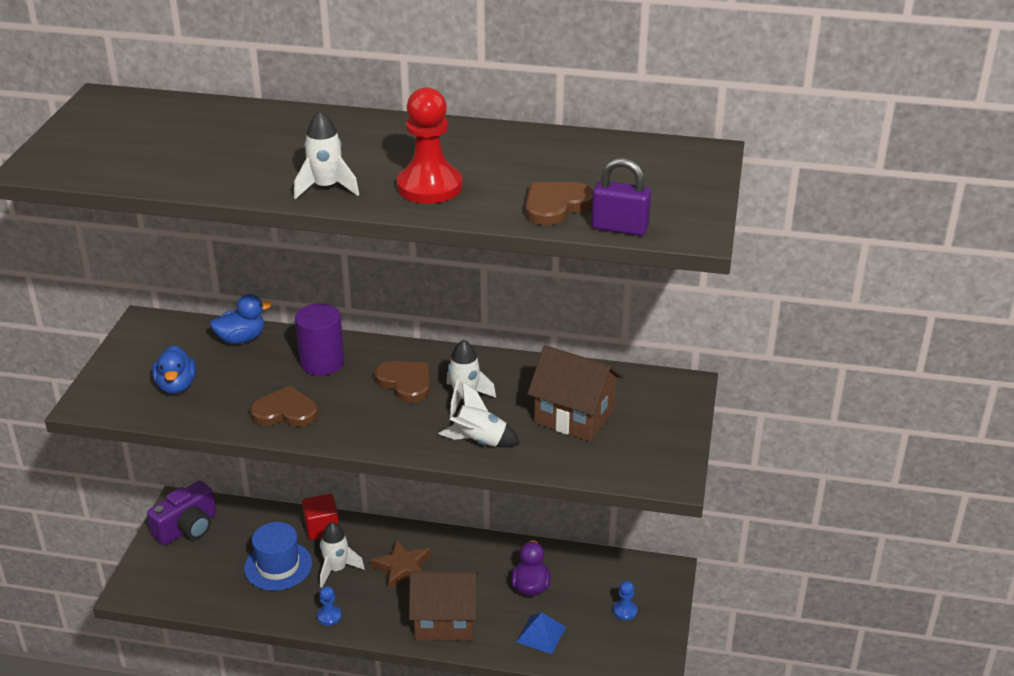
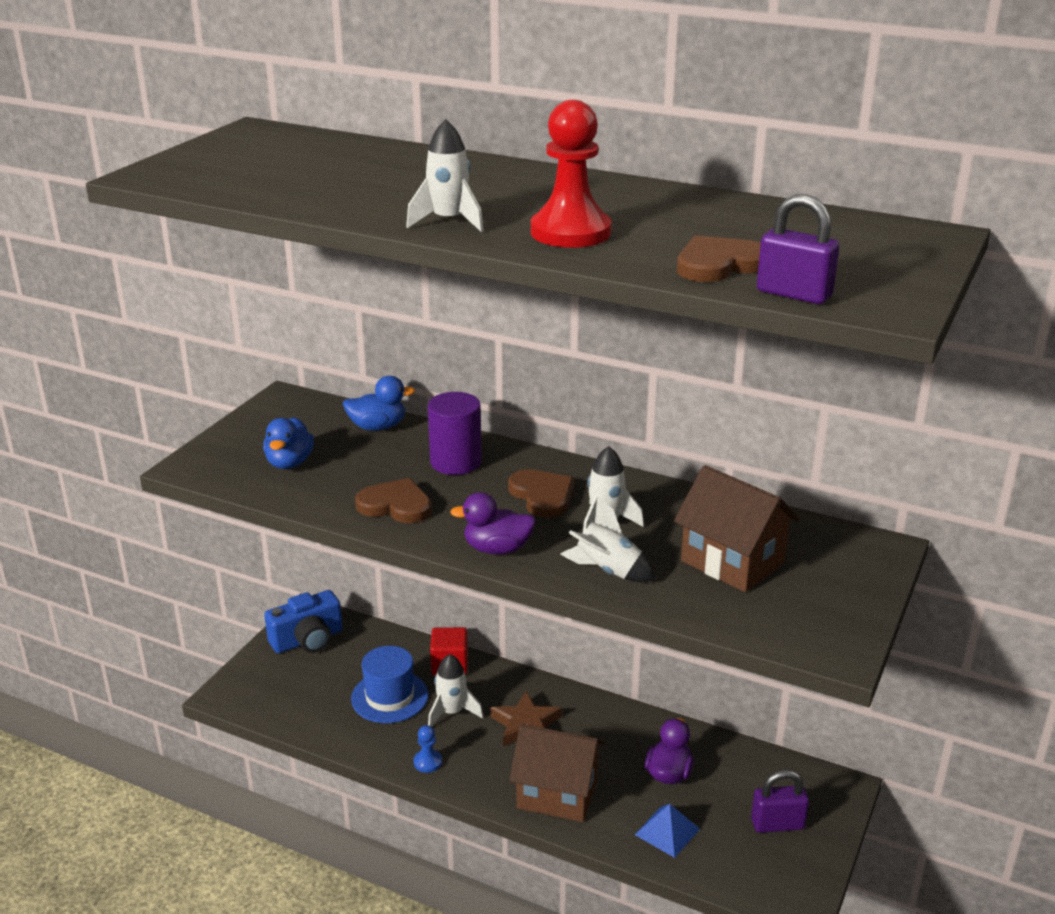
camera: 15 degrees right, 5 degrees down
(187, 528) = (308, 640): purple camera -> blue camera
(384, 437) = (497, 549): none -> purple duck
(625, 611) = (777, 824): blue pawn -> purple padlock

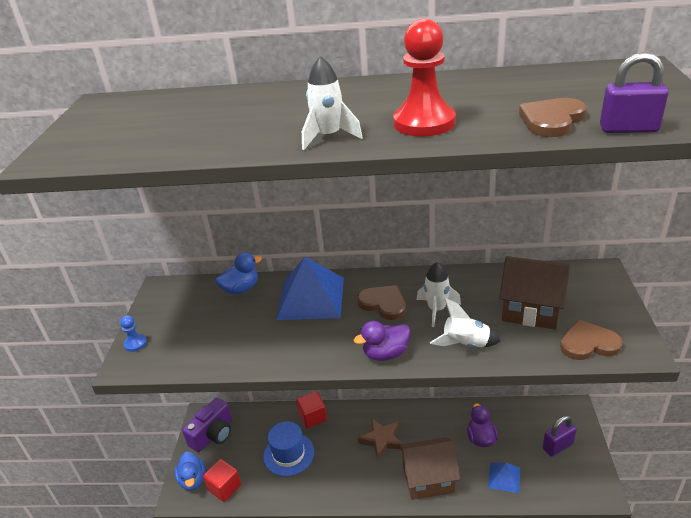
camera: 20 degrees left, 5 degrees up
(285, 705) = (224, 487): none -> red cube
(289, 463) = (198, 336): blue duck -> blue duck (193, 480)
(308, 640) = (213, 434): blue camera -> purple camera
(396, 505) = (295, 344): brown heart -> brown heart (588, 343)
(427, 762) = (339, 490): blue pawn -> blue pawn (135, 343)
(452, 712) = (333, 449): white rocket -> none
(456, 462) = (311, 298): purple cylinder -> blue pyramid

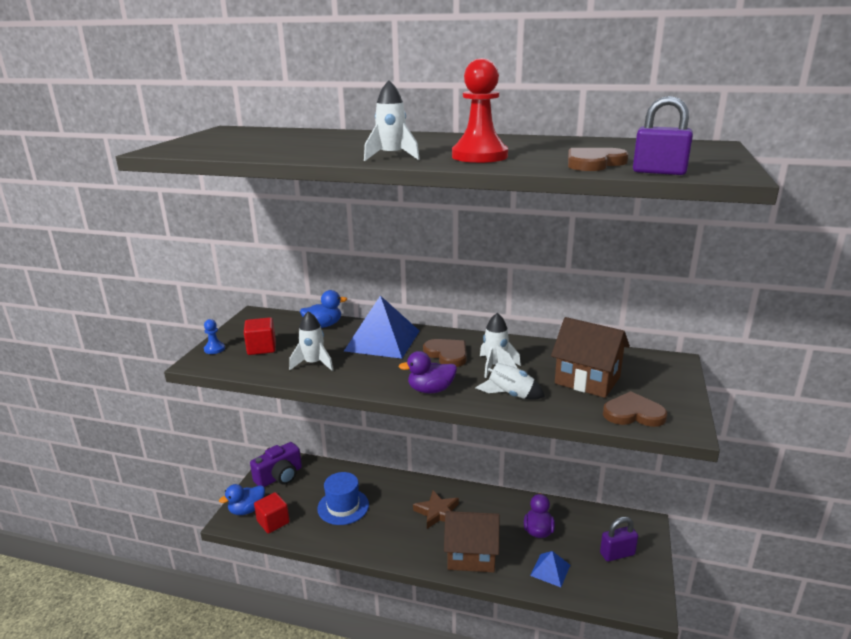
camera: 10 degrees right, 10 degrees down
(193, 480) = (247, 510): blue duck -> blue duck turned 60 degrees clockwise
(251, 343) = (313, 363): none -> white rocket
(313, 417) = (377, 480): red cube -> red cube (261, 348)

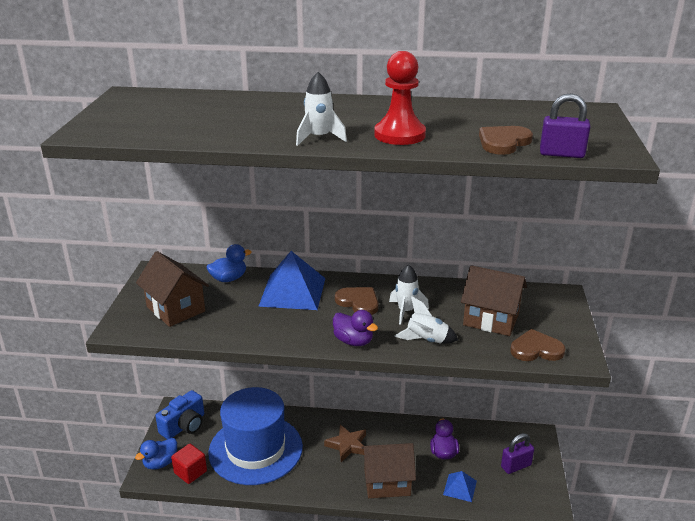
camera: 10 degrees left, 5 degrees up
(214, 349) = (128, 314): blue pawn -> none
(261, 348) = (175, 309): red cube -> brown house
(279, 476) = (184, 426): purple camera -> blue camera
(313, 363) = (234, 322): white rocket -> none
(343, 506) = (255, 449): blue hat -> blue hat, size x1.88
(430, 390) = (353, 341): purple duck -> purple duck turned 120 degrees counterclockwise

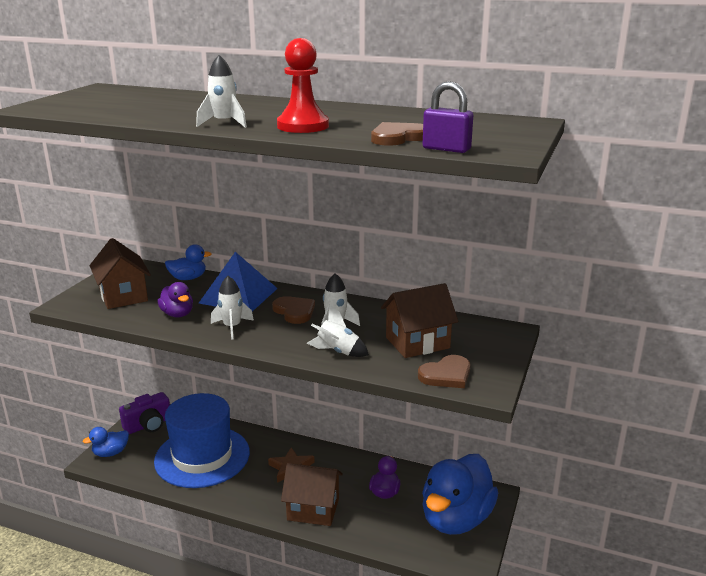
camera: 15 degrees right, 5 degrees down
(184, 426) = (148, 425): blue camera -> purple camera
(190, 472) = (133, 465): red cube -> none
(310, 329) = (232, 327): none -> white rocket
(353, 341) = (265, 343): purple duck -> purple duck (177, 314)
(460, 487) = (385, 528): blue pyramid -> none
(491, 319) = (417, 343): brown house -> brown house turned 60 degrees counterclockwise
(516, 466) = (456, 519): purple padlock -> blue duck
(536, 349) = (446, 375): brown heart -> brown heart turned 135 degrees clockwise

